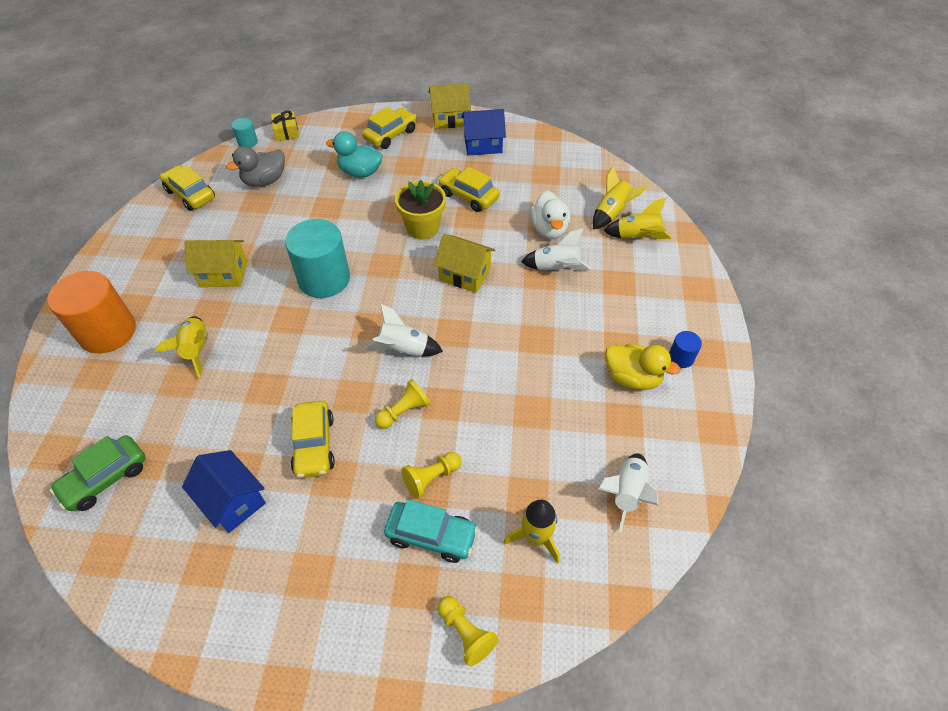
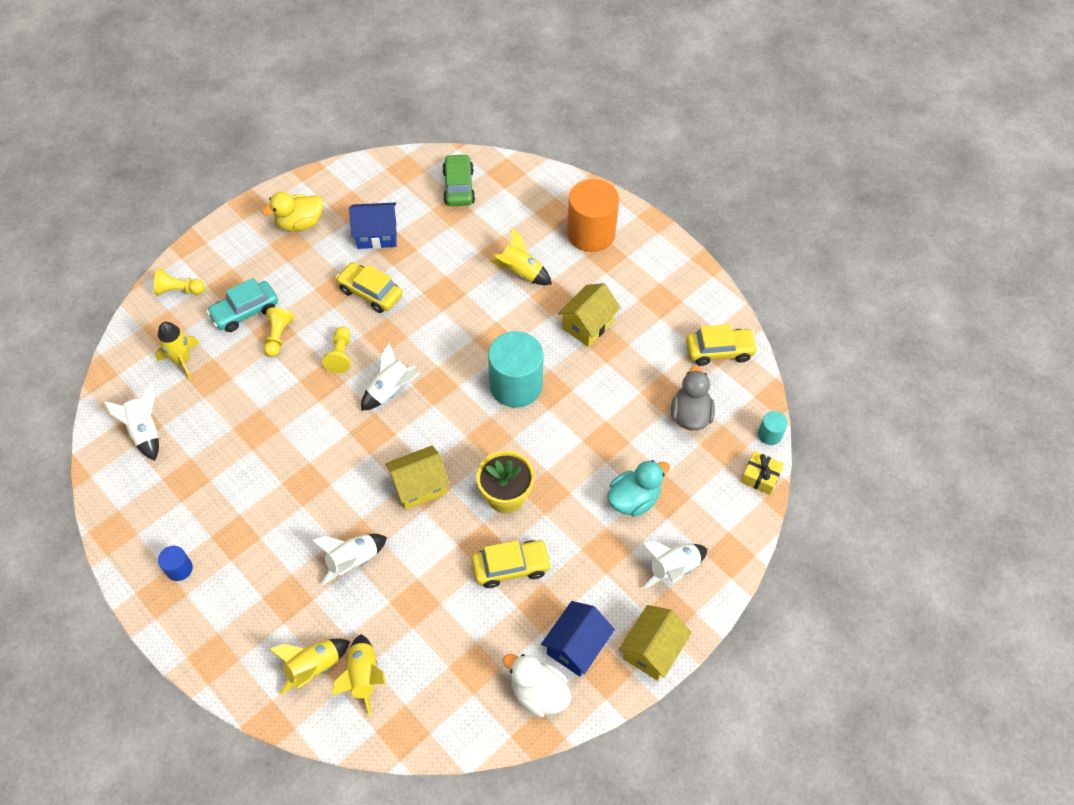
camera: 130 degrees right, 5 degrees up
(390, 135) = (673, 568): yellow car -> white rocket
(549, 229) = (401, 598): white duck -> white duck (538, 693)
(632, 378) = (205, 516): yellow duck -> yellow duck (300, 223)

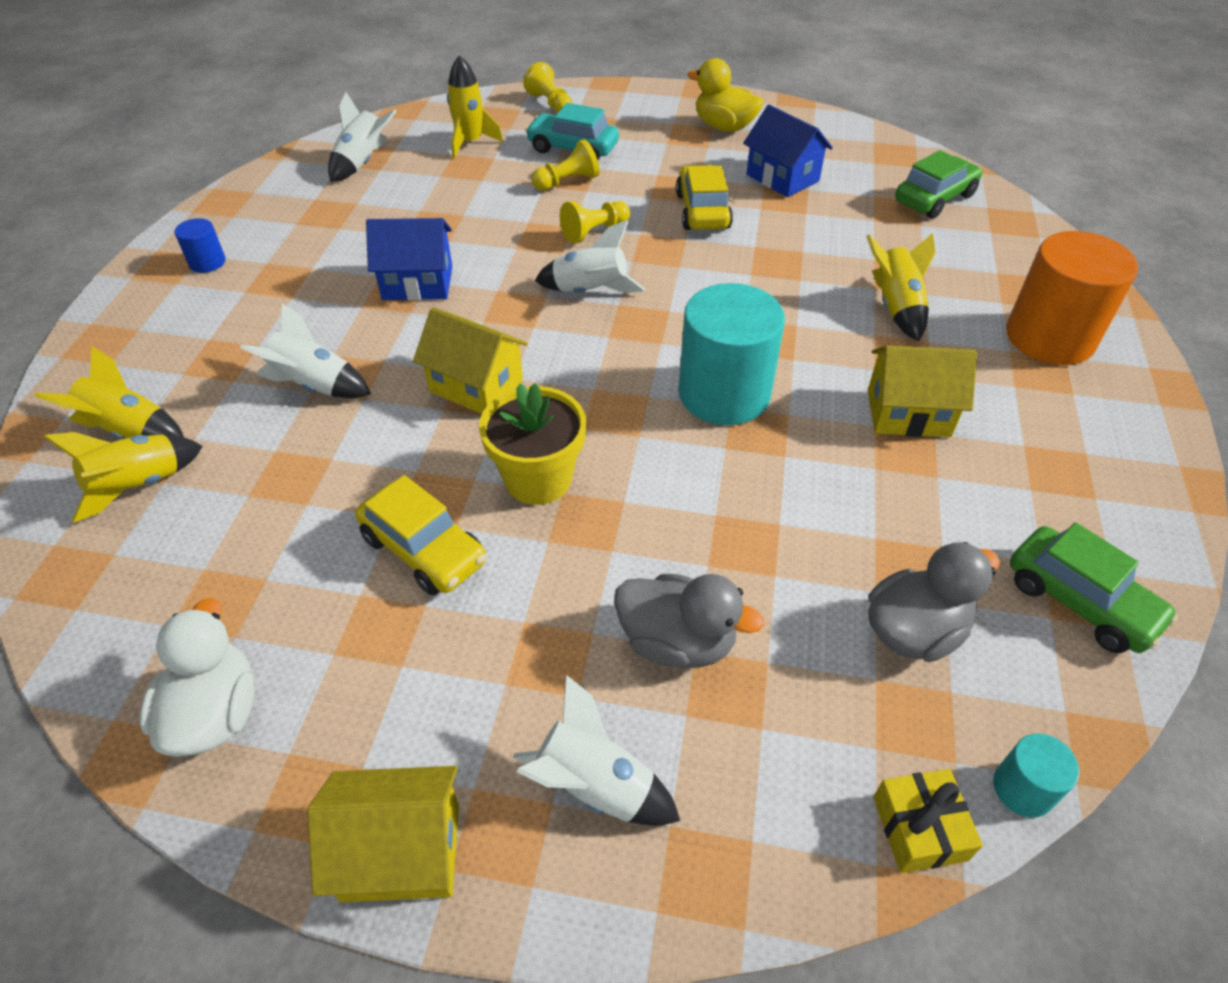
camera: 55 degrees right, 10 degrees down
(576, 646) = (336, 719): blue house -> blue house (417, 283)
(633, 499) = (677, 642): turquoise duck -> grey duck
(719, 351) = (1079, 601): yellow car -> green car

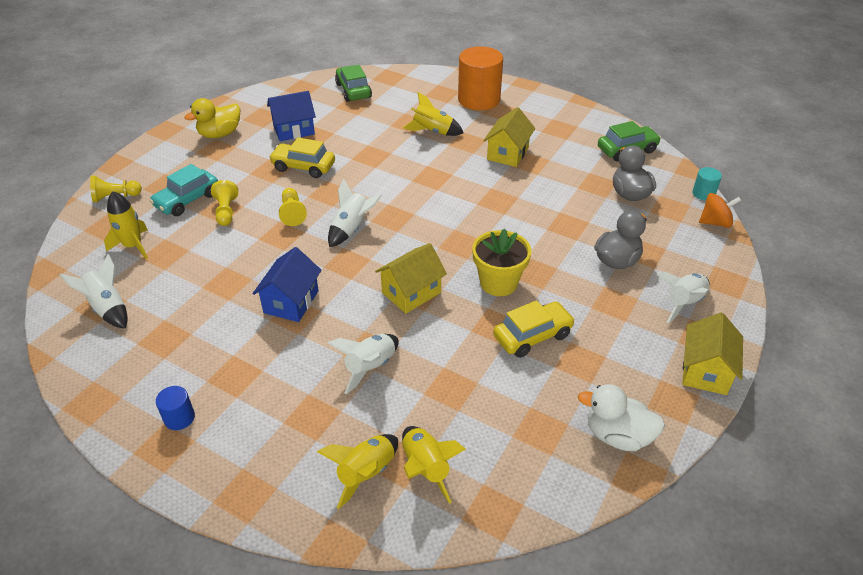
camera: 70 degrees left, 5 degrees down
(724, 394) = (466, 203): turquoise cylinder -> none
(919, 828) = (715, 222): yellow gift -> orange spinning top

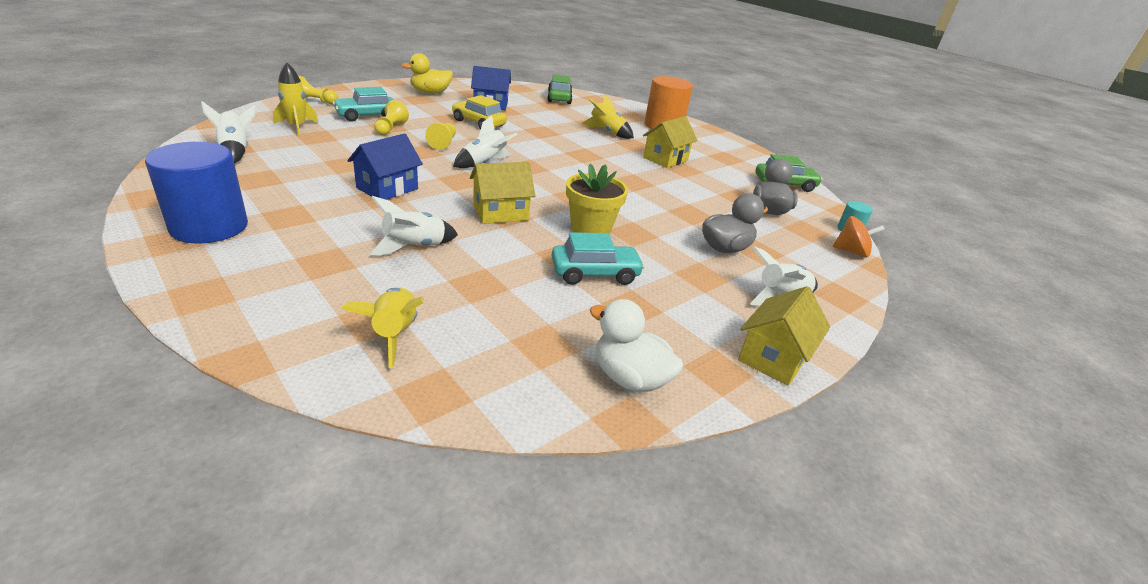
camera: 15 degrees right, 10 degrees down
(179, 418) = (209, 227): blue cylinder -> blue cylinder, size x2.22
(366, 473) = (331, 318): yellow rocket -> none
(532, 336) = (595, 273): yellow car -> turquoise car

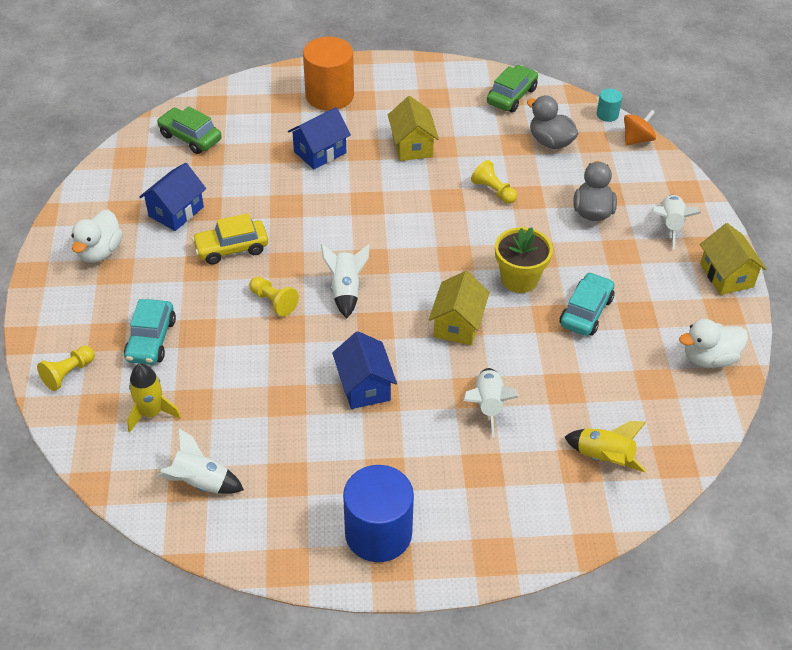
camera: 50 degrees left, 15 degrees up
(390, 129) = (206, 332): yellow pawn -> yellow pawn (493, 191)
(430, 93) = (100, 252): yellow duck -> white duck
(607, 132) = (320, 152): yellow rocket -> blue house

